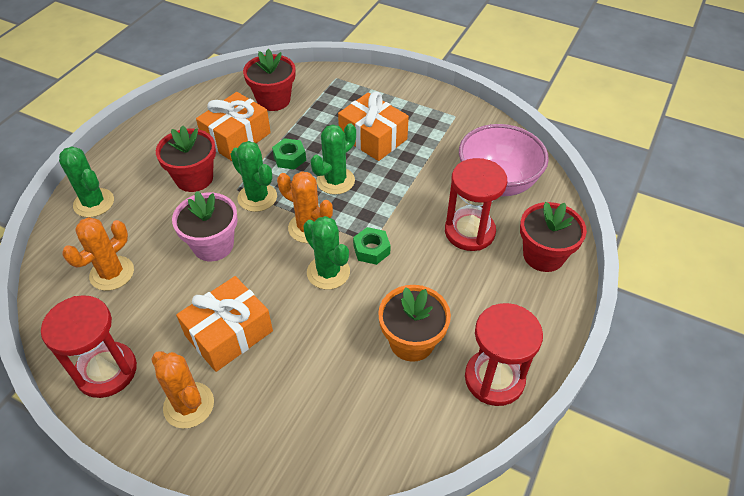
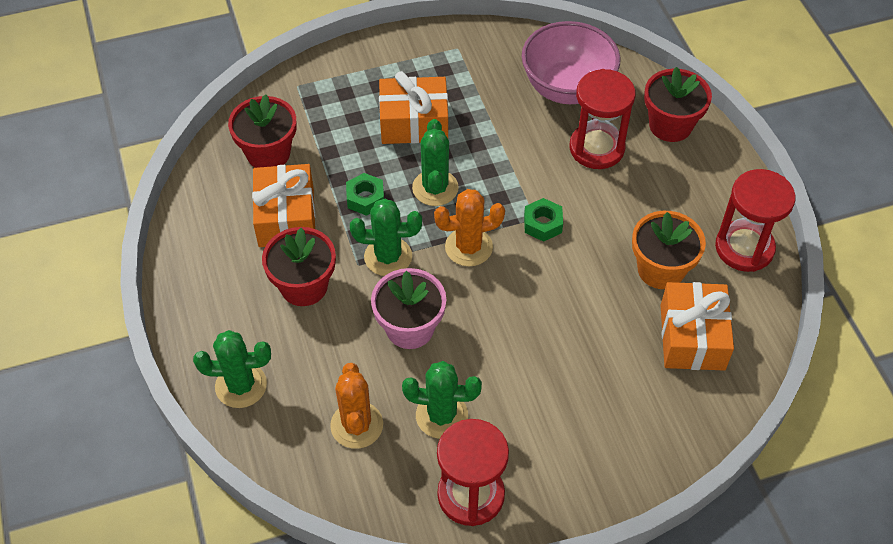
camera: 45 degrees left, 5 degrees up
(189, 405) = (568, 457): orange cactus -> none
(229, 333) = (524, 382): orange gift -> orange gift (692, 337)
(328, 272) = (534, 270): green cactus -> green cactus (441, 415)

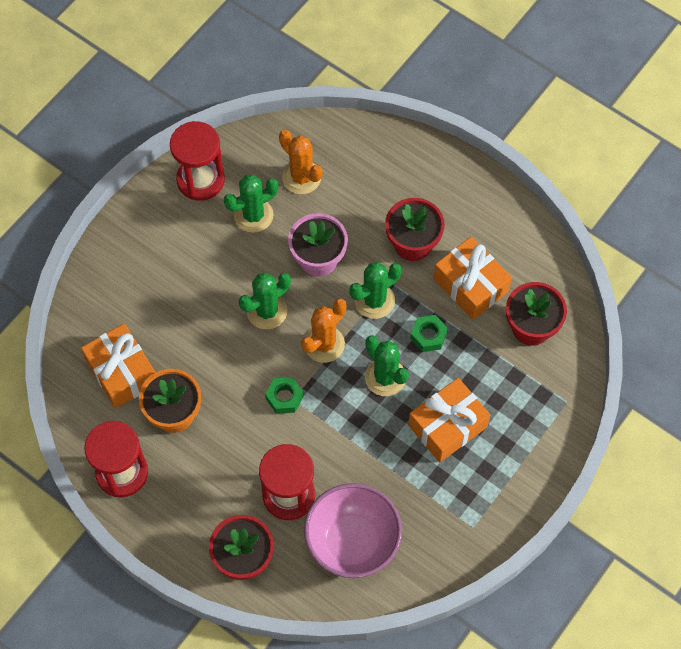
camera: 145 degrees right, 10 degrees up
(241, 385) = (393, 156): green cactus -> green cactus (267, 311)

